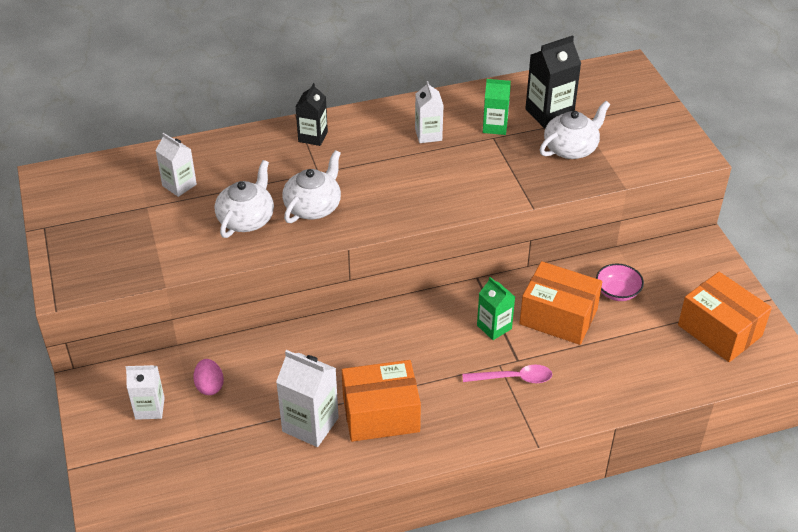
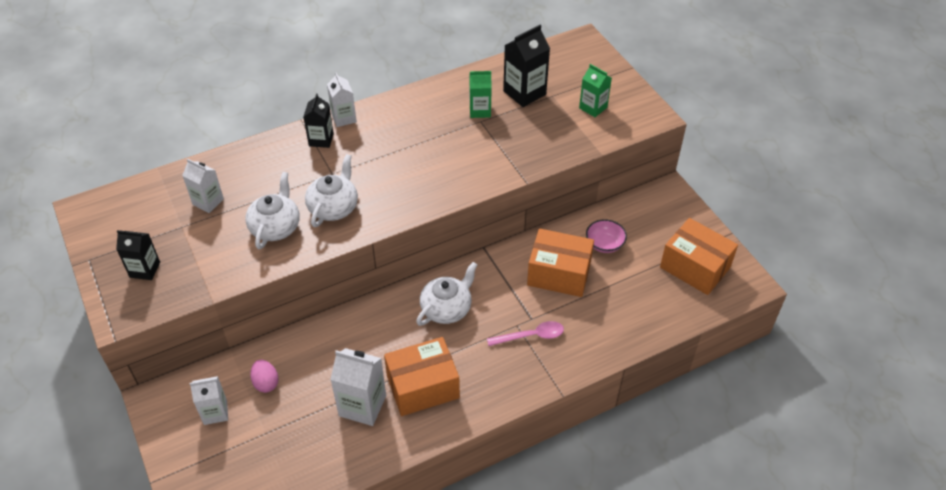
camera: 10 degrees left, 5 degrees up
(100, 244) = (145, 269): none -> black carton
(428, 134) = (423, 125): white carton -> white carton (344, 118)
(494, 327) = (506, 291): green carton -> green carton (593, 108)
(571, 148) = (549, 123): white teapot -> white teapot (447, 308)

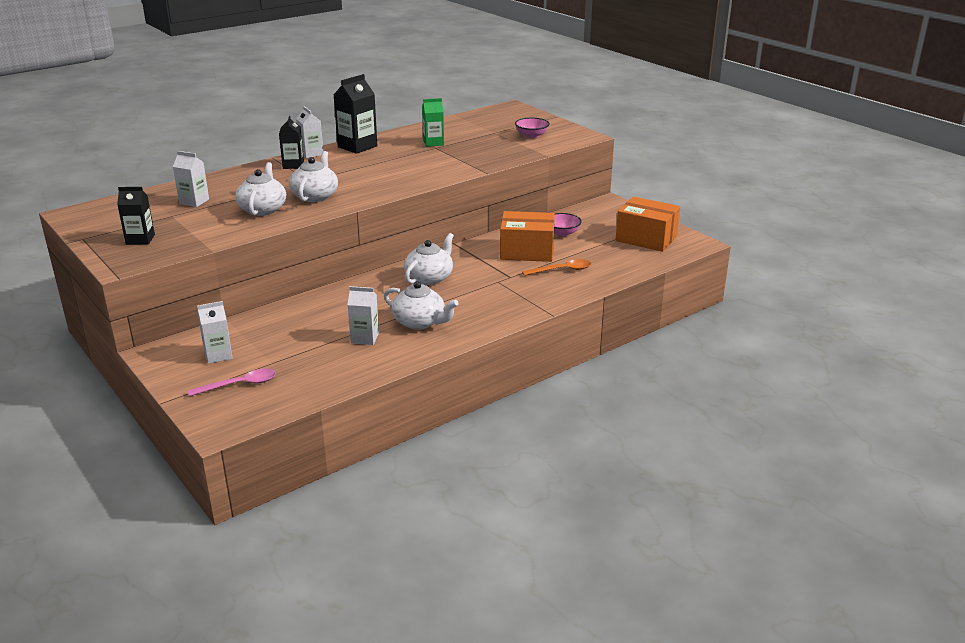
camera: 10 degrees left, 20 degrees down
(266, 383) = (265, 333): pink egg -> none
(362, 405) = (365, 338): white carton -> white carton, size x0.65
(423, 386) = (420, 322): orange box -> white teapot
(524, 93) = (469, 132): black carton -> black carton (357, 146)
(531, 336) = (512, 286): pink spoon -> pink spoon (239, 385)
(589, 314) = (562, 270): none -> orange spoon
(593, 108) = (531, 135): green carton -> pink bowl

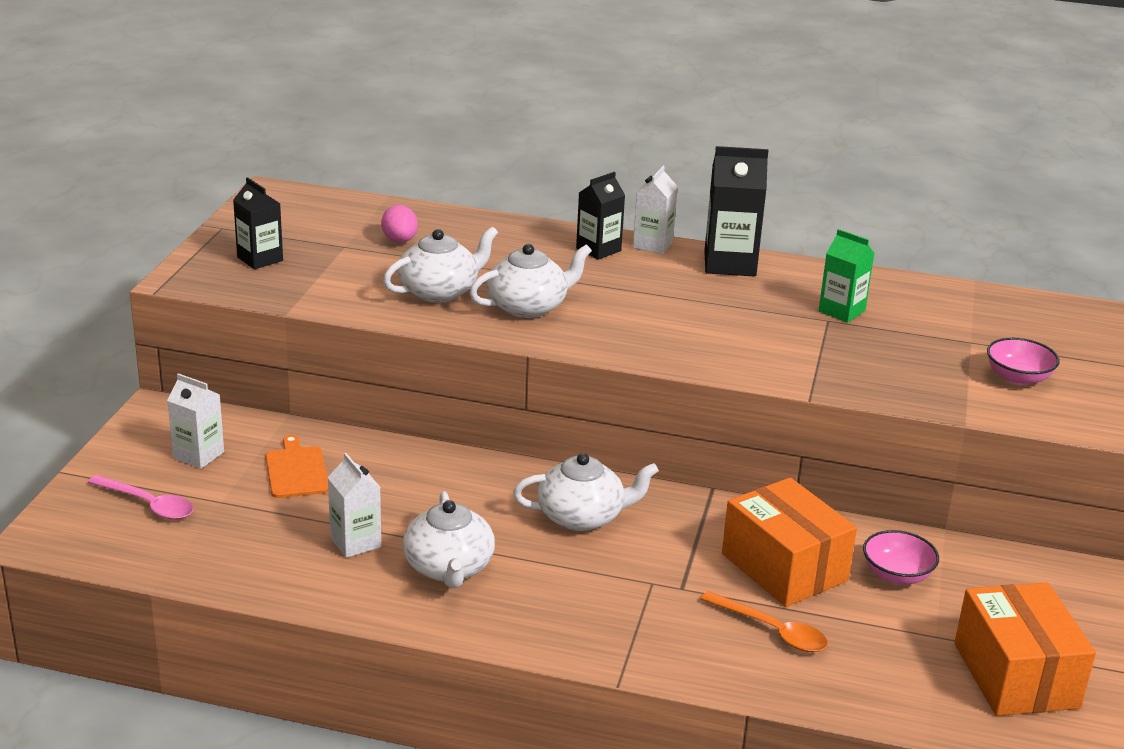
camera: 50 degrees right, 0 degrees up
(194, 201) = (400, 241): white carton -> pink egg
(279, 332) = (296, 470): none -> orange cutting board

